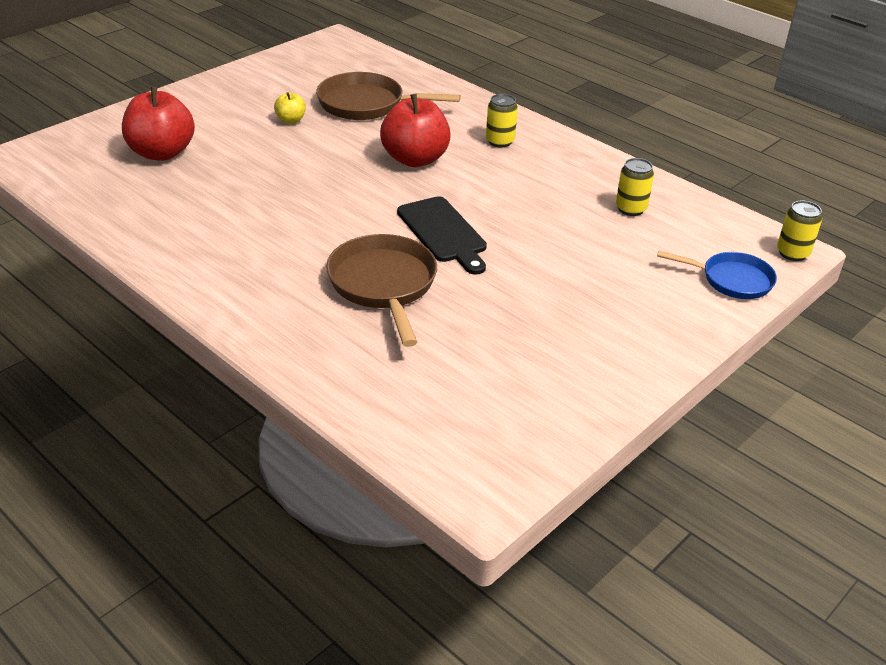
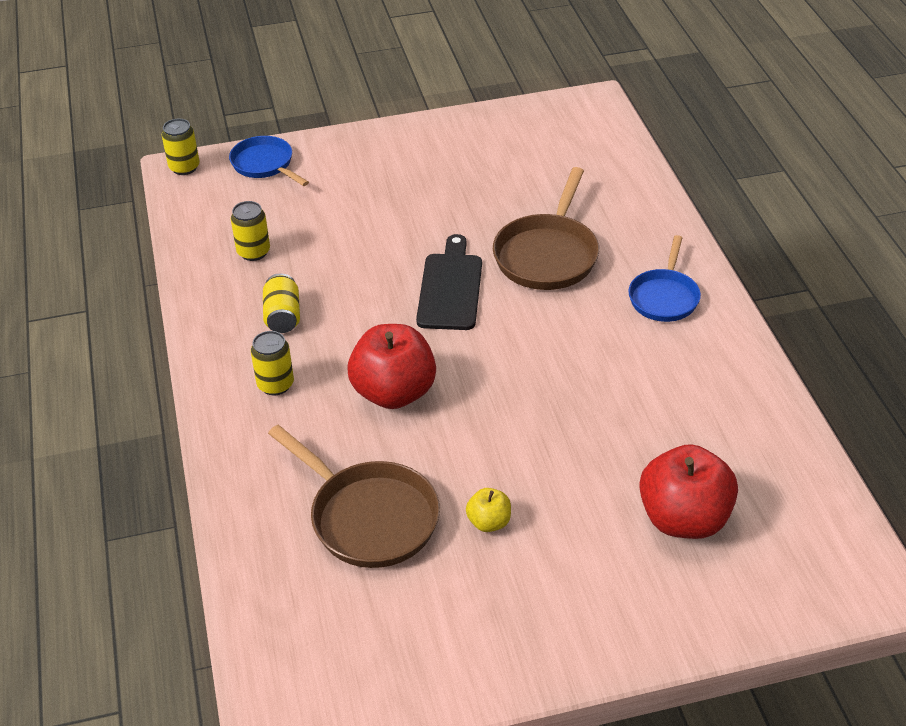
camera: 145 degrees left, 5 degrees up
(249, 283) = (664, 297): none -> blue pan
(548, 177) = (283, 316): none -> yellow can

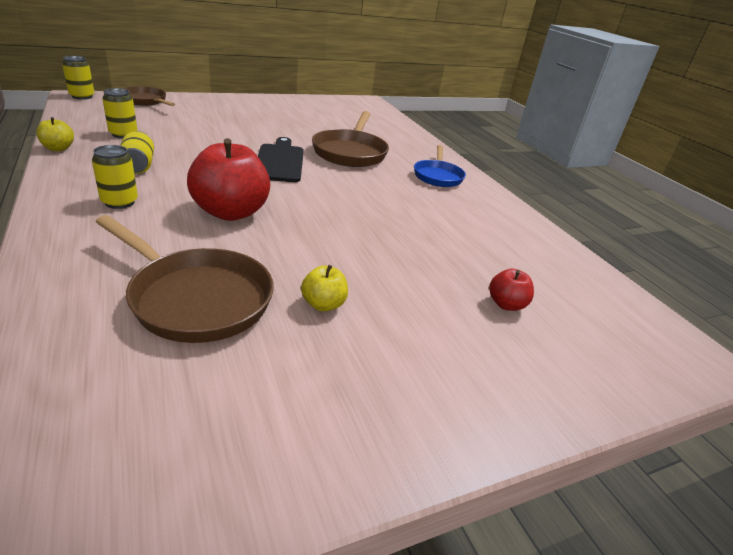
camera: 15 degrees left, 10 degrees down
(189, 292) = (58, 148): none -> yellow apple
(265, 164) = (145, 101): blue pan -> brown pan
(684, 519) = (506, 304): red apple -> red apple, size x0.48

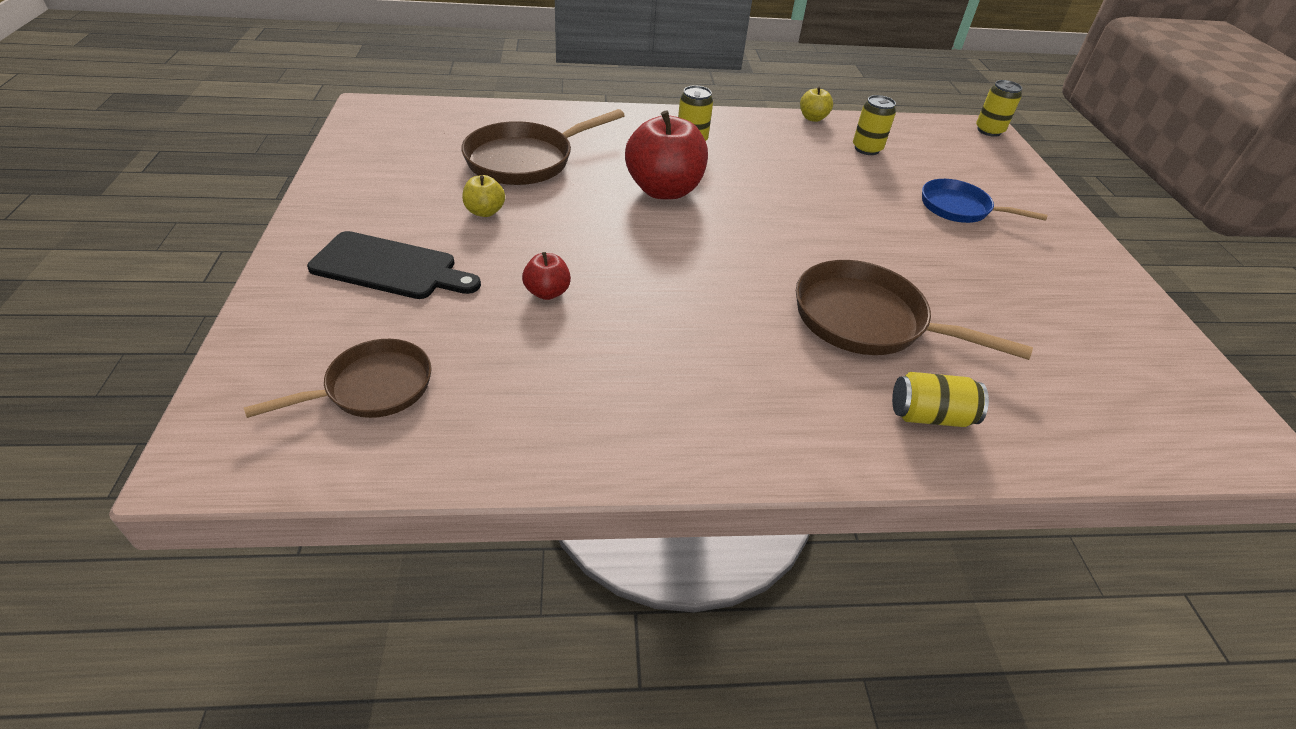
camera: 110 degrees right, 10 degrees up
(138, 166) = (777, 152): yellow can -> yellow can (930, 416)
(145, 101) = (1005, 168): brown pan -> brown pan (373, 388)
(280, 161) = (809, 243): black cutting board -> black cutting board (390, 267)
(437, 176) = (778, 405): blue pan -> blue pan (959, 208)
(506, 304) = (412, 326): red apple -> red apple (547, 292)

